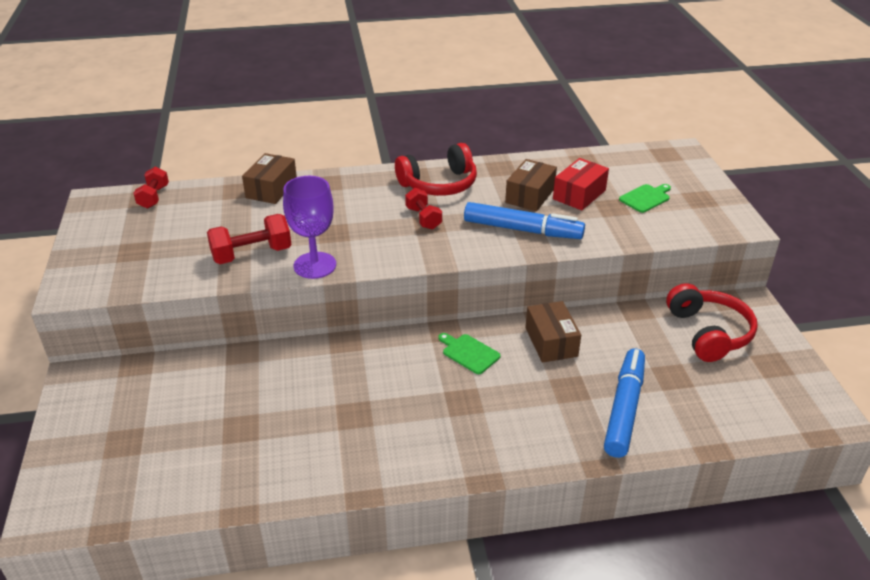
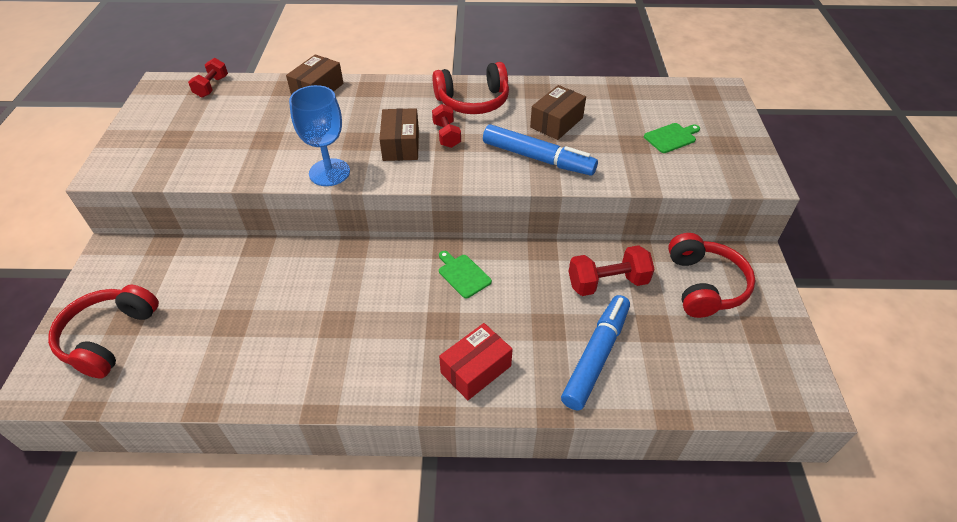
camera: 10 degrees right, 10 degrees up
(109, 460) = (109, 337): none -> red headphones
(252, 254) = (276, 154): red dumbbell -> red dumbbell (607, 283)
(315, 265) = (329, 172): purple goblet -> blue goblet
(551, 342) = (544, 274): brown box -> brown box (401, 145)
(579, 195) = (605, 127): red box -> red box (476, 369)

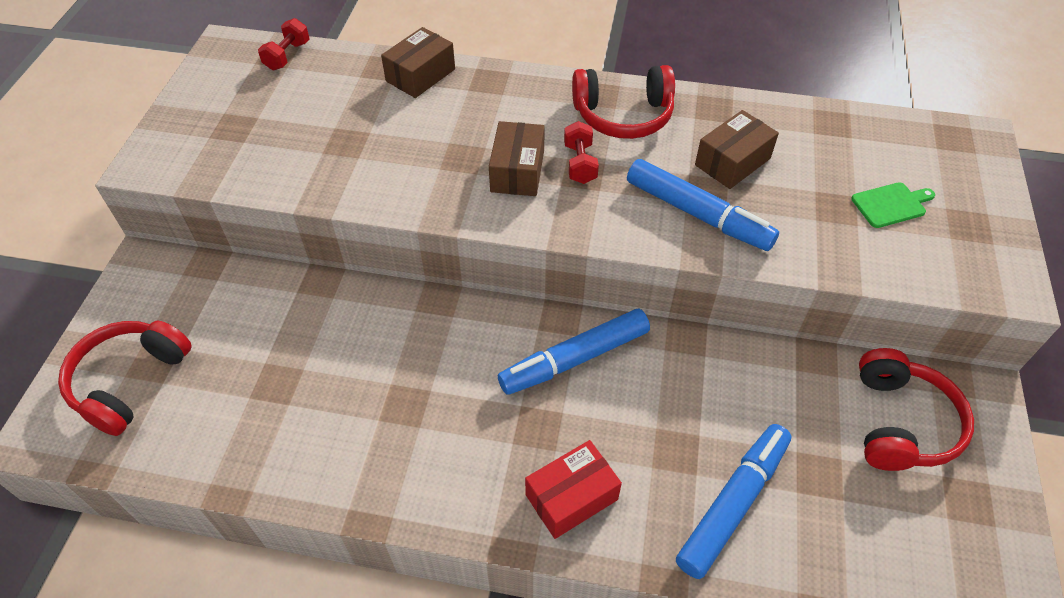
camera: 10 degrees right, 5 degrees up
(329, 172) = (419, 201): blue goblet -> none
(463, 274) = (574, 359): green cutting board -> blue marker
(607, 283) = (766, 399): red dumbbell -> none

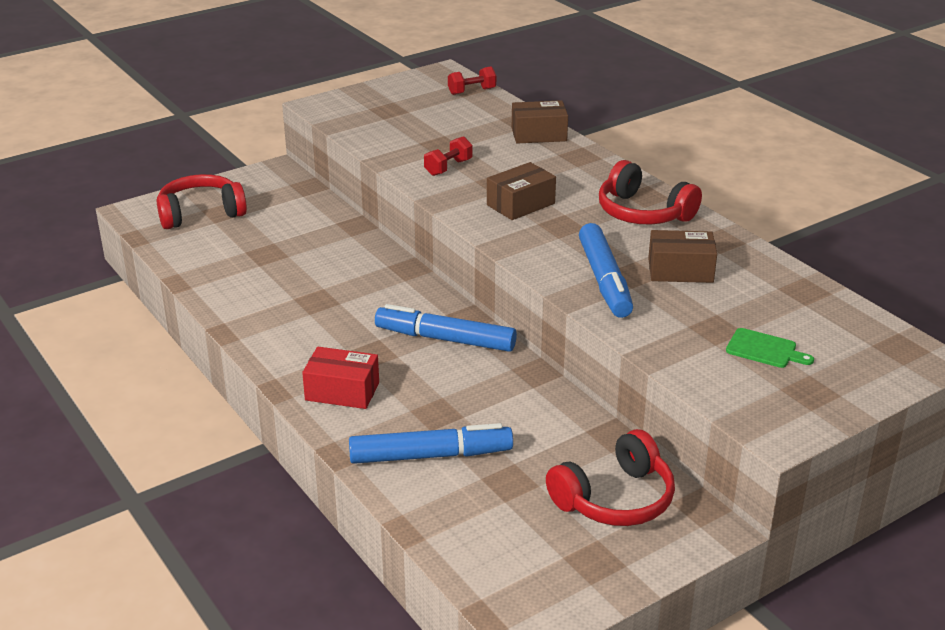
camera: 45 degrees right, 20 degrees down
(580, 163) = (568, 220): red dumbbell -> red dumbbell (448, 167)

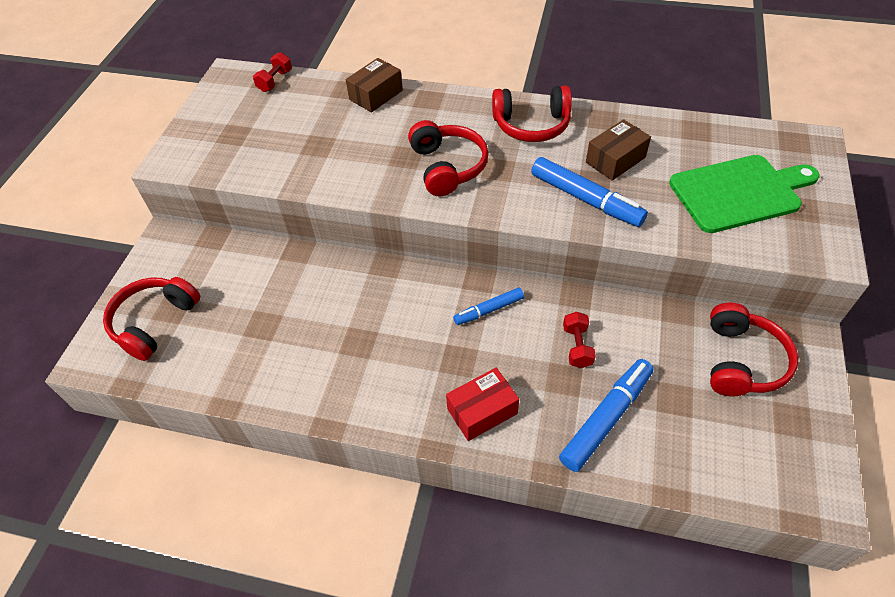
camera: 40 degrees left, 20 degrees up
(445, 339) = (489, 310): blue marker -> blue marker, size x0.60
(448, 167) = (353, 164): red dumbbell -> red dumbbell (577, 347)
(520, 204) = (447, 167): brown box -> red headphones
(764, 349) = (739, 192): green cutting board -> green cutting board, size x2.25

